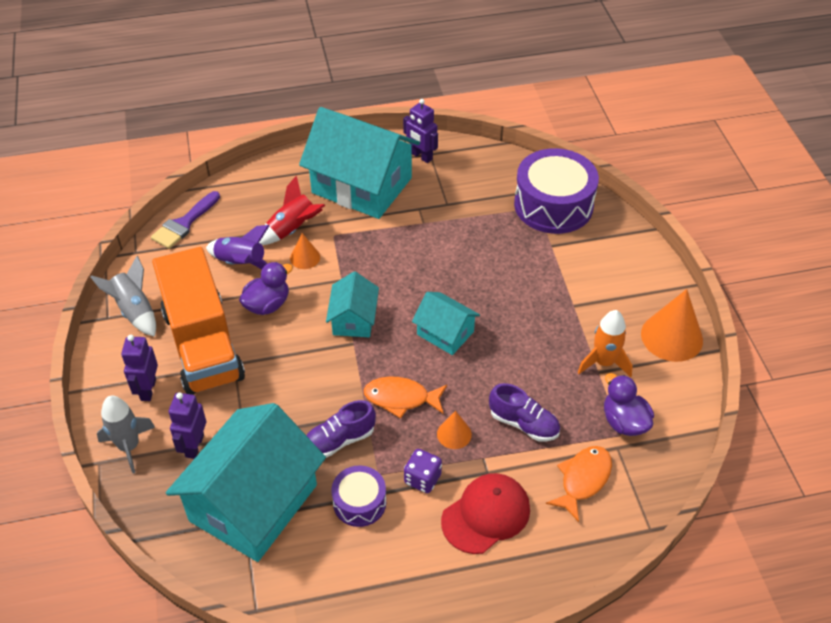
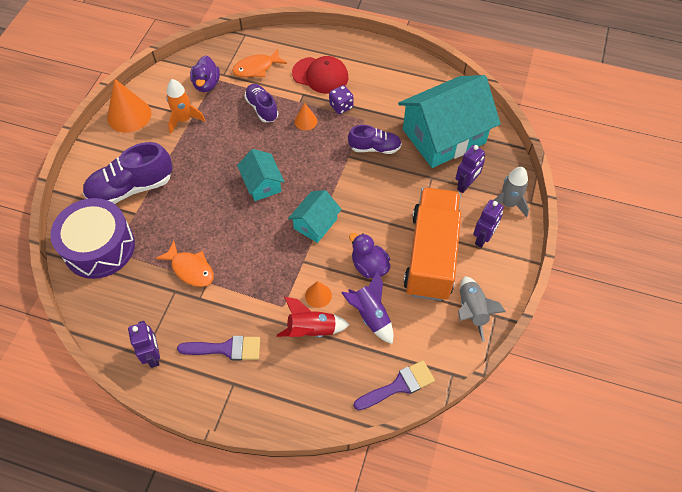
camera: 150 degrees left, 10 degrees up
(267, 305) = (369, 266): purple duck -> purple duck turned 60 degrees clockwise
(359, 502) = (383, 110): purple drum -> none
(362, 185) = (226, 348): turquoise house -> purple brush
(401, 398) = (321, 155): orange fish -> orange fish (190, 269)
(486, 515) = (320, 75): red cap -> red cap turned 150 degrees counterclockwise
(581, 265) = (131, 188): none -> purple shoe

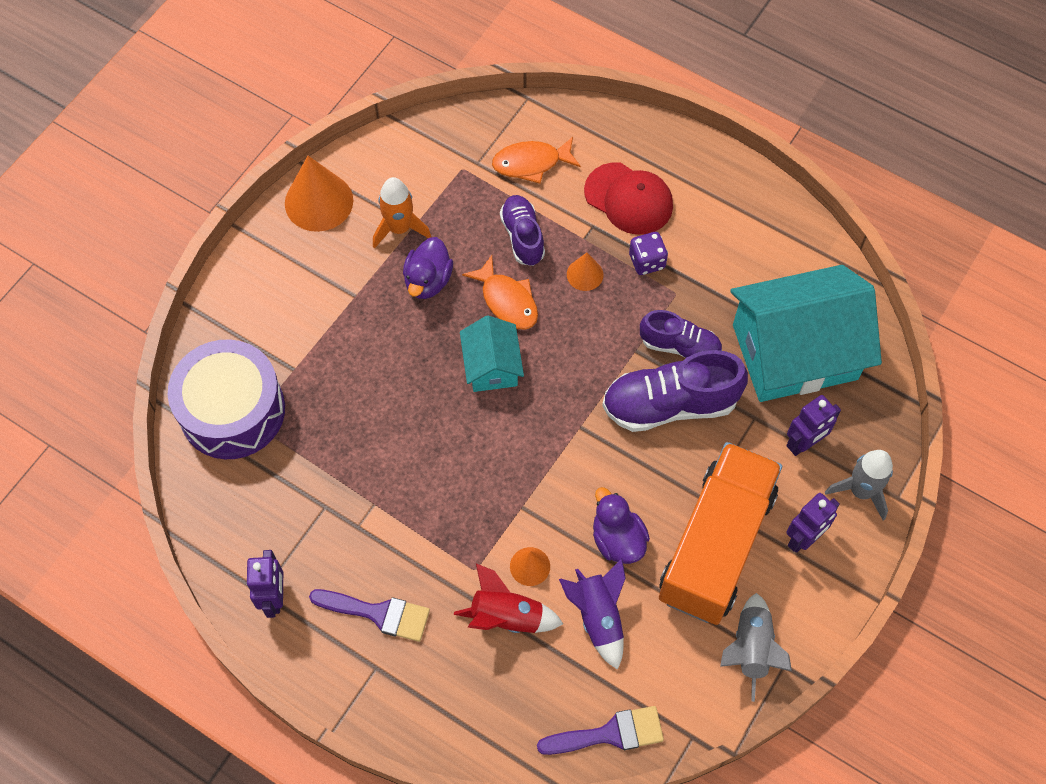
camera: 15 degrees right, 5 degrees up
(131, 188) = (297, 326): purple shoe -> purple shoe (670, 404)
(190, 269) = (355, 478): orange fish -> orange fish (507, 300)
(206, 84) = (447, 174): purple duck -> purple duck (428, 281)
(315, 224) = (555, 451): turquoise house -> none

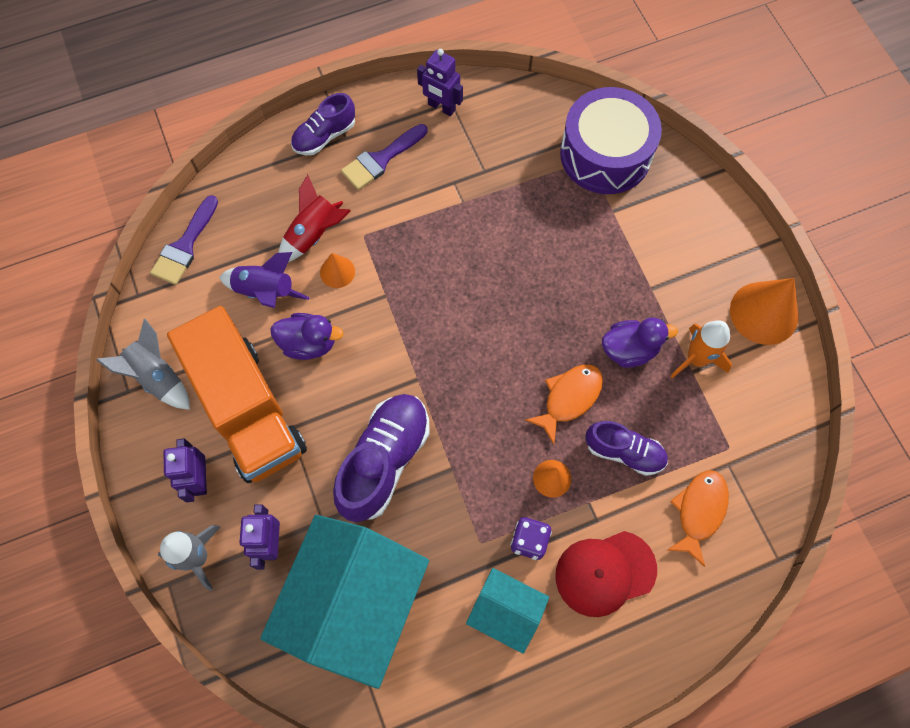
camera: 125 degrees right, 5 degrees up
(428, 281) = (629, 350): purple duck -> purple duck turned 120 degrees clockwise
(492, 366) = (517, 349): turquoise house -> turquoise house (506, 612)
(507, 300) = (569, 398): orange fish -> orange fish turned 135 degrees clockwise
(680, 346) = (429, 508): purple shoe -> purple shoe (324, 136)

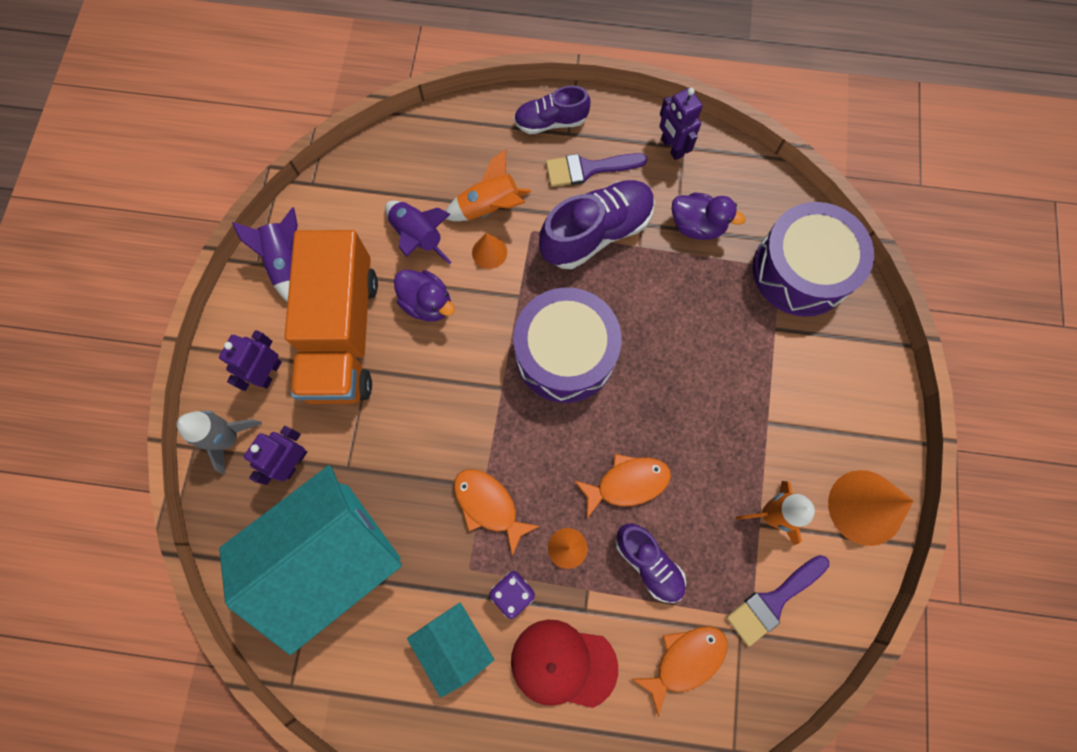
camera: 30 degrees right, 5 degrees up
(157, 377) = (287, 264): grey rocket -> purple rocket
(185, 246) = (375, 161): purple brush -> purple brush (773, 601)
(314, 234) = (489, 207): red rocket -> orange rocket
(384, 461) = (430, 445): purple shoe -> purple shoe (596, 233)
(454, 322) = (565, 353): none -> purple drum
(465, 481) = (489, 505): none -> orange fish
(629, 350) = (711, 469): purple duck -> purple duck (697, 226)

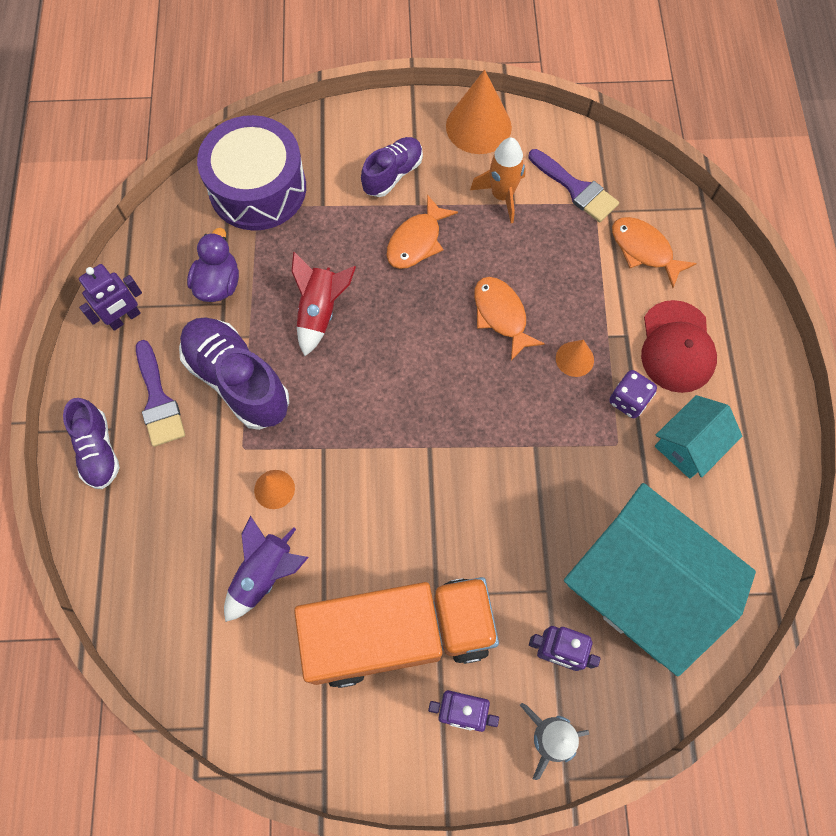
camera: 100 degrees left, 5 degrees down
(287, 264) = (320, 729): purple rocket -> none
(427, 303) = (346, 545): purple duck -> none
(489, 207) = (218, 499): orange rocket -> none
(489, 505) = (552, 437): orange fish -> orange fish (417, 241)
(565, 353) = (381, 391): purple drum -> none
(648, 563) = (570, 288): purple shoe -> purple shoe (393, 174)
(655, 311) = (320, 312): none -> red rocket

